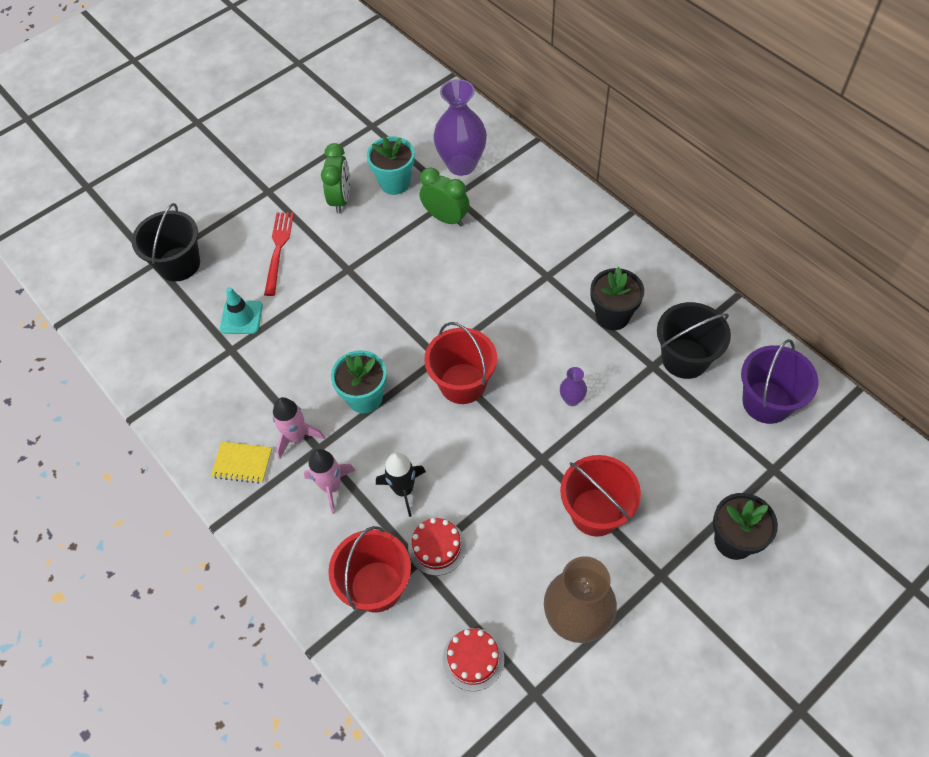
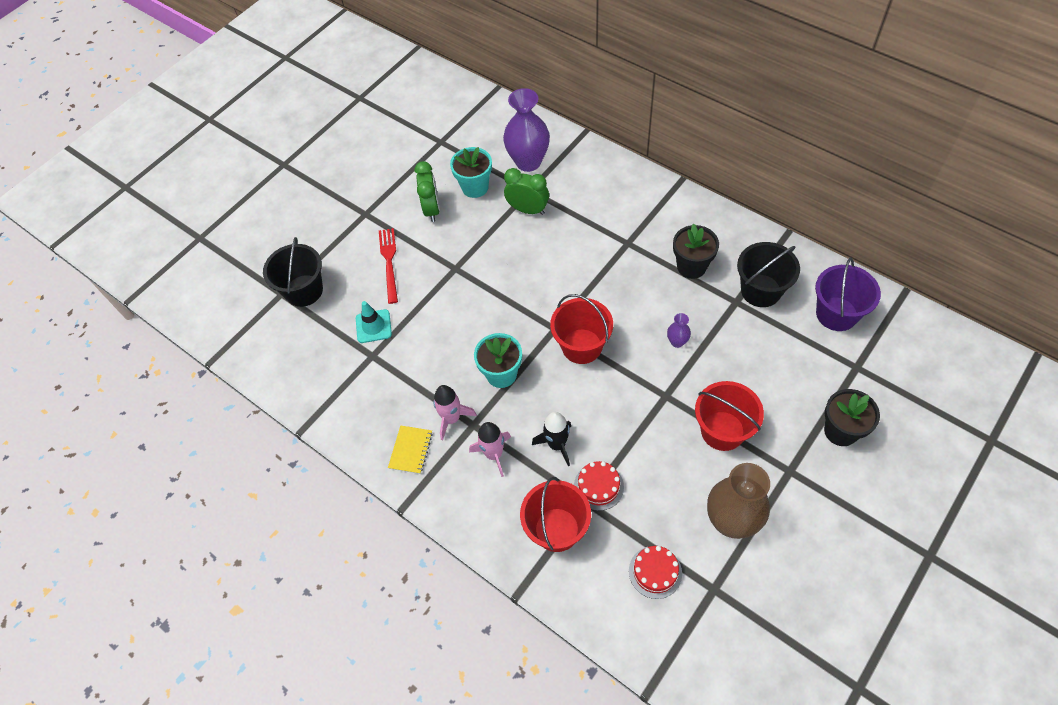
camera: 10 degrees left, 0 degrees up
(242, 463) = (411, 450): yellow notebook -> yellow notebook turned 75 degrees counterclockwise

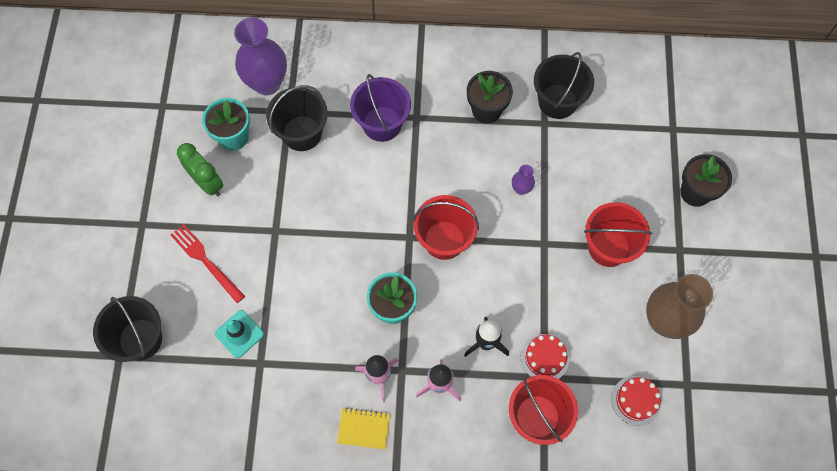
camera: 40 degrees left, 10 degrees up
(411, 450) = (364, 429): yellow notebook -> yellow notebook turned 60 degrees counterclockwise
(528, 210) = (302, 133): green clock -> black bucket
(836, 314) = (629, 89): purple bucket -> purple bucket (382, 124)

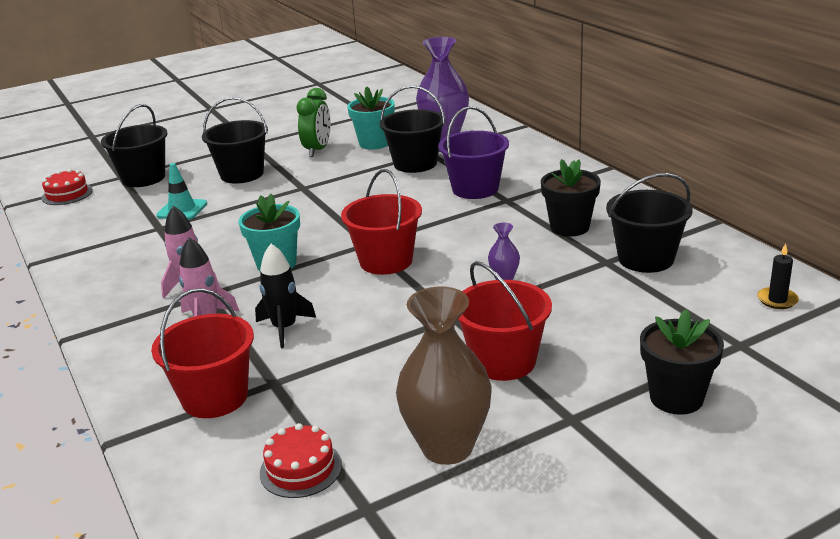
camera: 60 degrees right, 40 degrees down
(206, 261) = (242, 174): red fork -> black bucket
(364, 429) = (123, 298): yellow notebook -> none
(544, 358) = (301, 373): red cake -> red cake (67, 194)
(647, 78) = (777, 300): none -> black candle

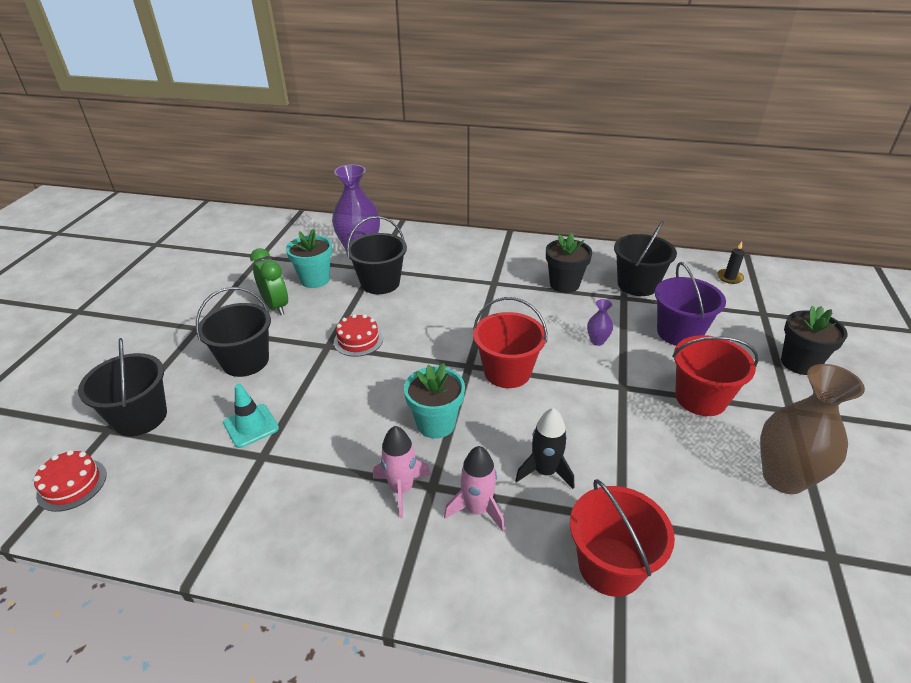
camera: 50 degrees left, 10 degrees up
(301, 469) = (757, 566): red cake -> red cake (358, 340)
(475, 189) = (459, 284): purple bucket -> purple bucket (679, 333)

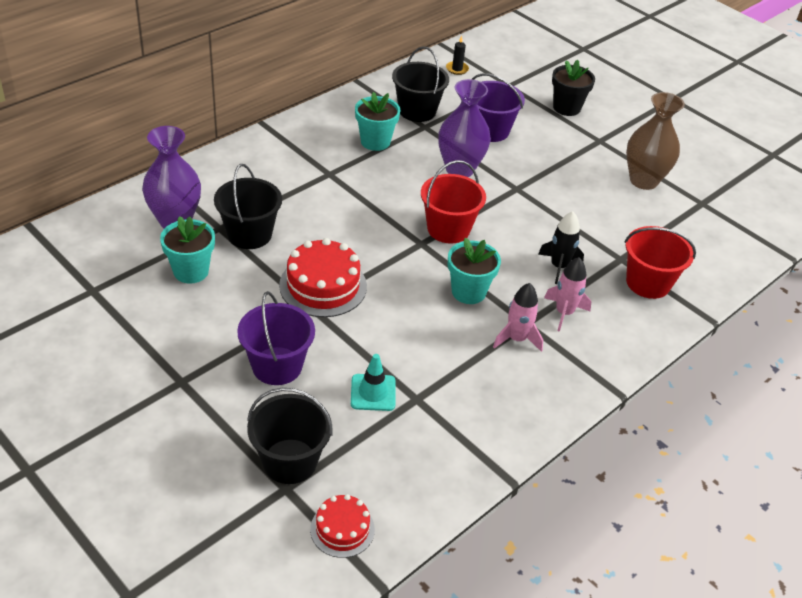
camera: 60 degrees left, 5 degrees up
(245, 361) = (277, 366): black bucket -> purple bucket
(276, 306) = (207, 315): green clock -> none
(358, 340) = (323, 286): red cake -> red cake, size x1.69
(564, 284) = (375, 141): black flower pot -> turquoise flower pot
(597, 341) = (459, 169): purple vase -> purple vase, size x2.25
(700, 398) = (558, 165): red bucket -> none

